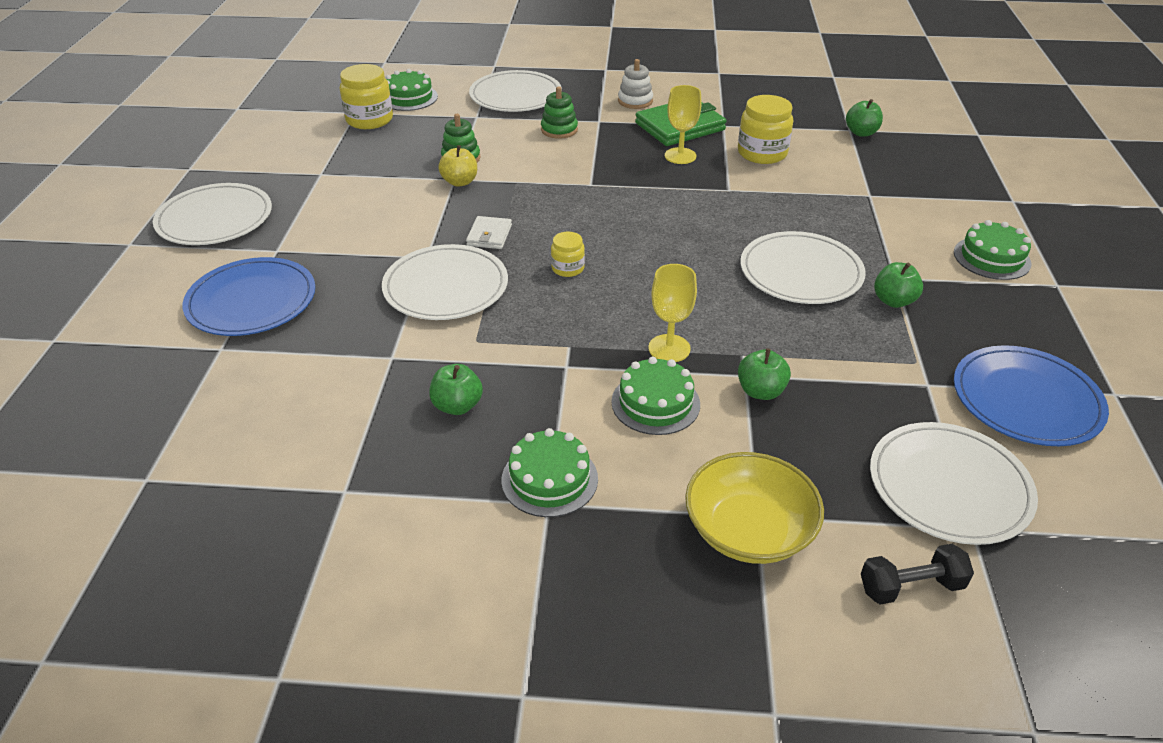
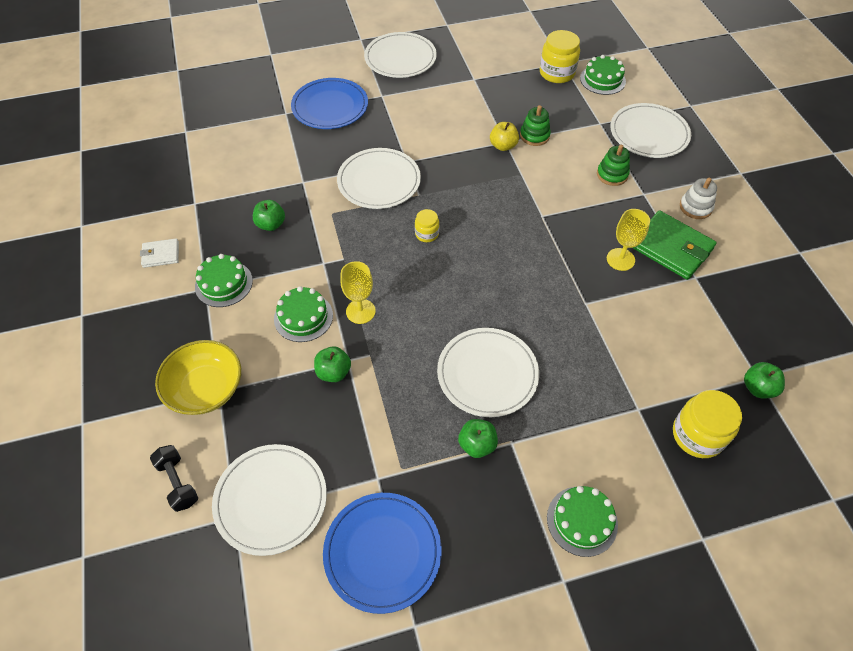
camera: 70 degrees right, 15 degrees up
(489, 235) = (445, 182): white wallet -> white wallet (161, 254)
(762, 153) = (662, 315): yellow jar -> yellow jar (697, 435)

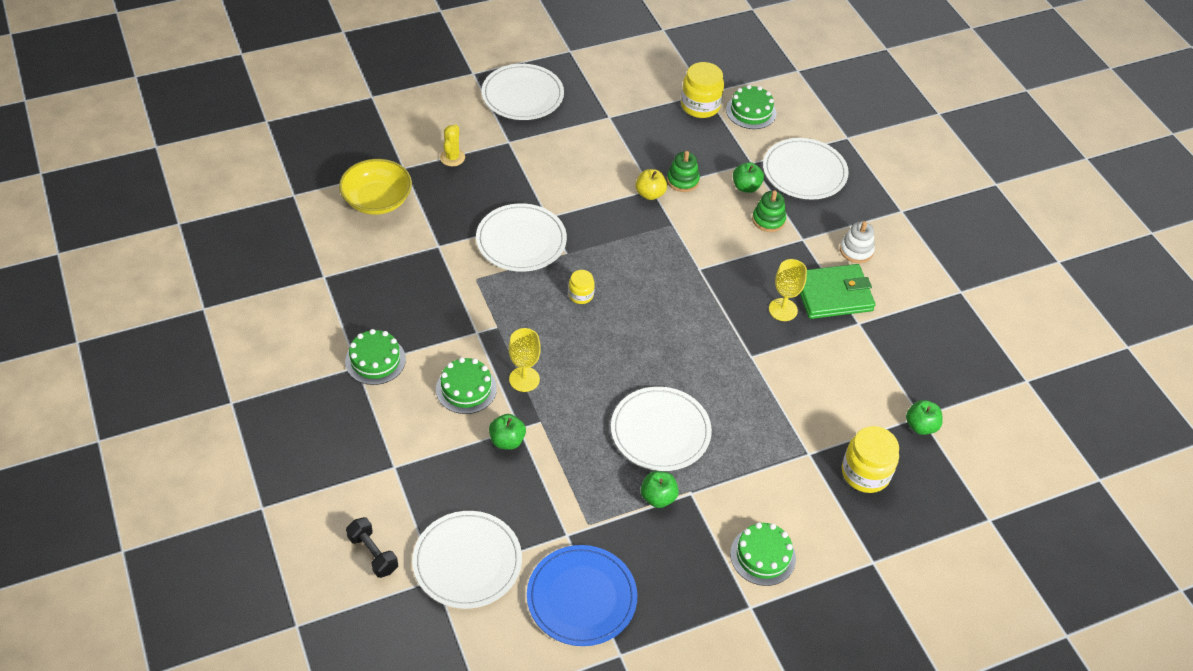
camera: 10 degrees left, 5 degrees down
(161, 254) = (300, 334): white wallet -> none
(206, 388) = (380, 465): yellow bowl -> yellow bowl (377, 200)
(271, 224) = (412, 295): green apple -> green apple (746, 187)
(330, 106) = (452, 157): blue plate -> yellow cactus
(671, 248) = (833, 294): green wallet -> green wallet turned 45 degrees counterclockwise

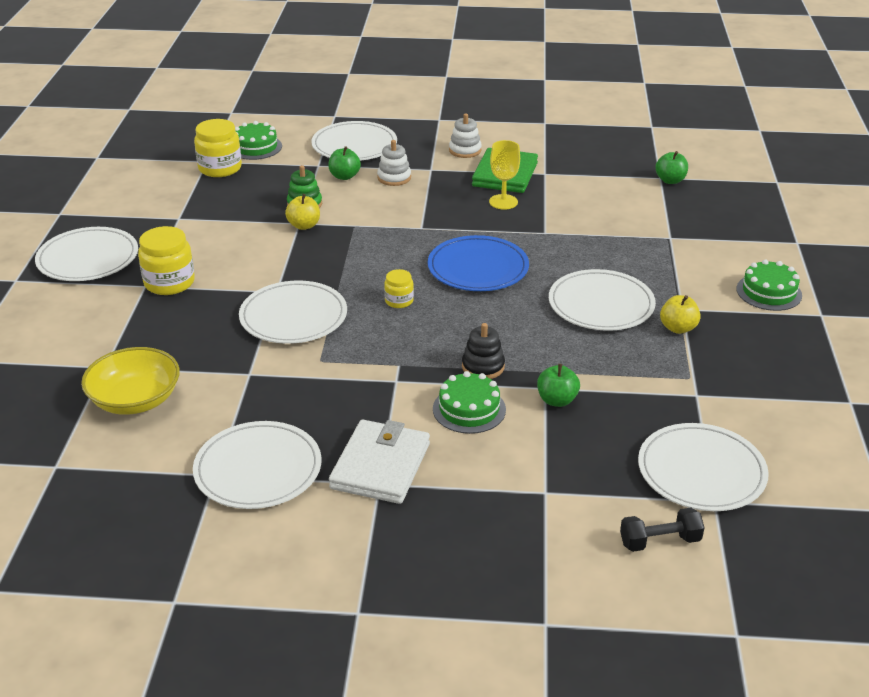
camera: 60 degrees left, 15 degrees down
(339, 295) = (258, 469): none -> white plate
(375, 360) = (380, 466): green cake -> white wallet
(452, 157) = (127, 328): yellow cactus -> none
(524, 379) = (483, 366): yellow goblet -> black stacking toy
(581, 597) = (776, 407): blue plate -> blue plate (478, 268)
(658, 497) = (678, 328): green apple -> yellow apple
(768, 220) = (394, 178): green stacking toy -> white stacking toy
(865, 473) = (705, 218): yellow jar -> yellow jar (169, 283)

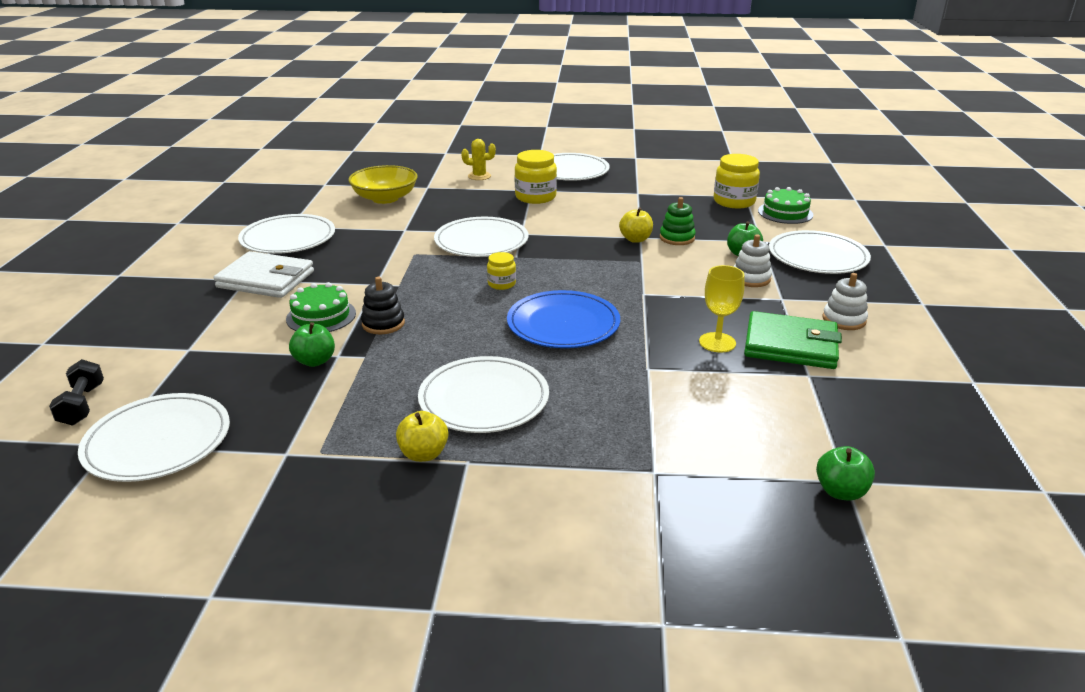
camera: 90 degrees right, 5 degrees down
(79, 326) = (479, 176): none -> yellow cactus
(769, 292) = (502, 557): green cake -> none

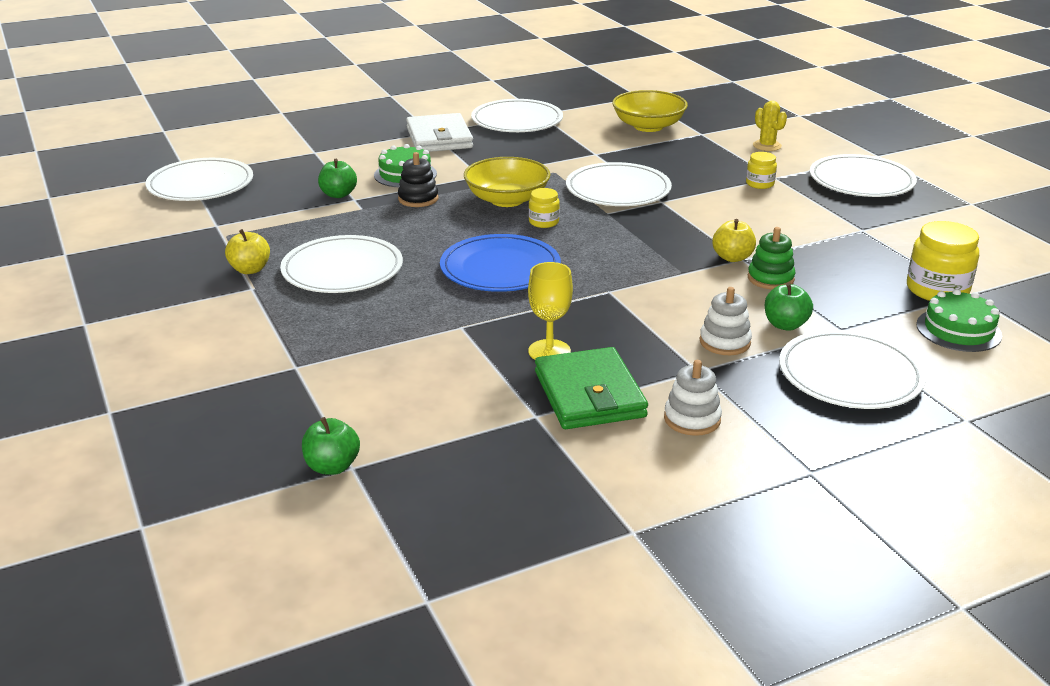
camera: 60 degrees right, 0 degrees up
(82, 405) = (222, 150): black dumbbell -> none
(440, 286) = (507, 199): none -> yellow bowl
(535, 197) = (760, 184): yellow jar -> yellow jar, size x0.56

